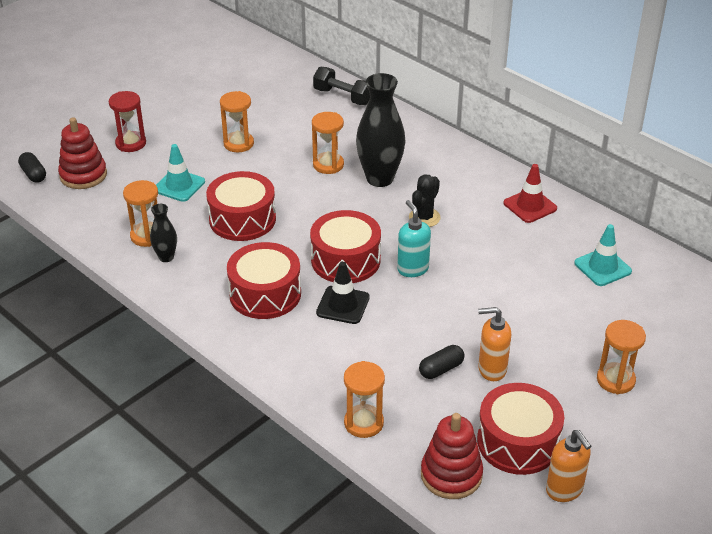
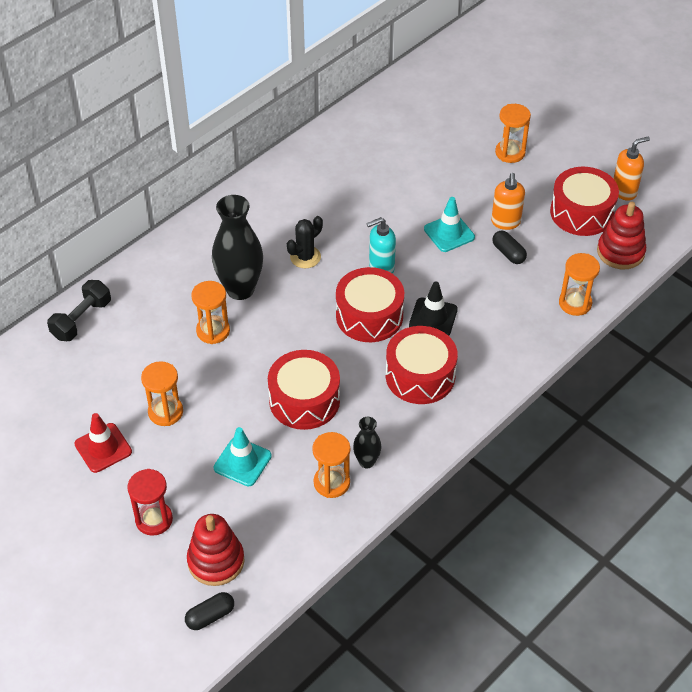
camera: 90 degrees left, 10 degrees up
(424, 217) = (305, 257): black cactus -> black cactus turned 75 degrees counterclockwise
(530, 206) = (289, 183): red traffic cone -> red traffic cone (103, 448)
(602, 267) = (376, 145): turquoise traffic cone -> turquoise traffic cone (449, 233)

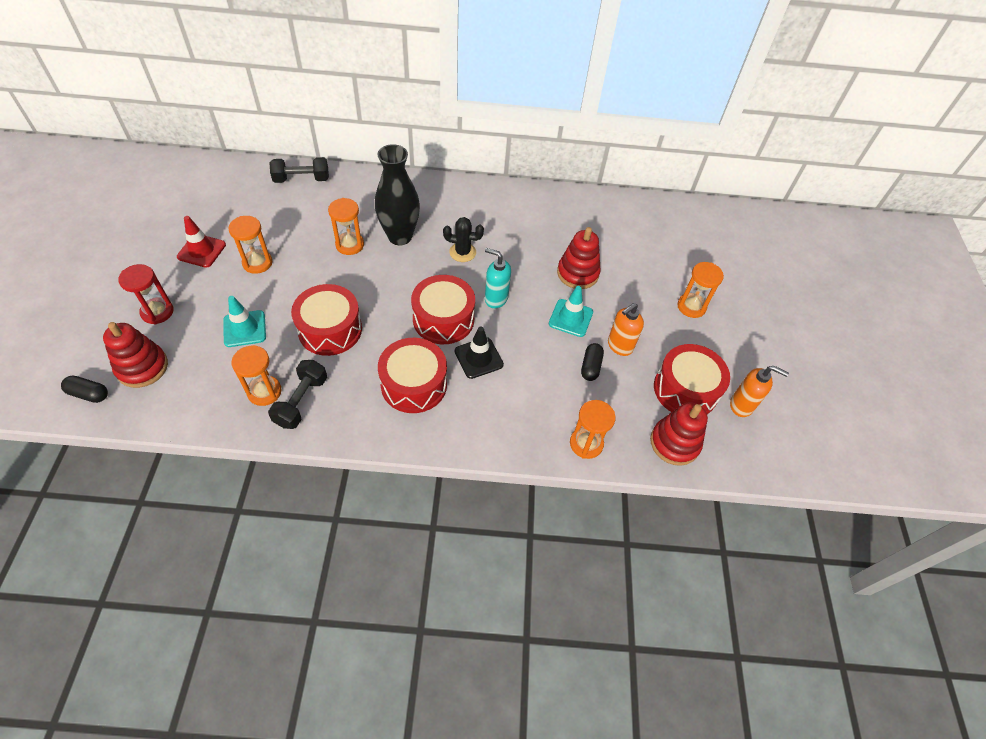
camera: 45 degrees right, 5 degrees up
(366, 462) = (301, 401): black vase -> black dumbbell
(407, 197) = (577, 273): none -> red stacking toy

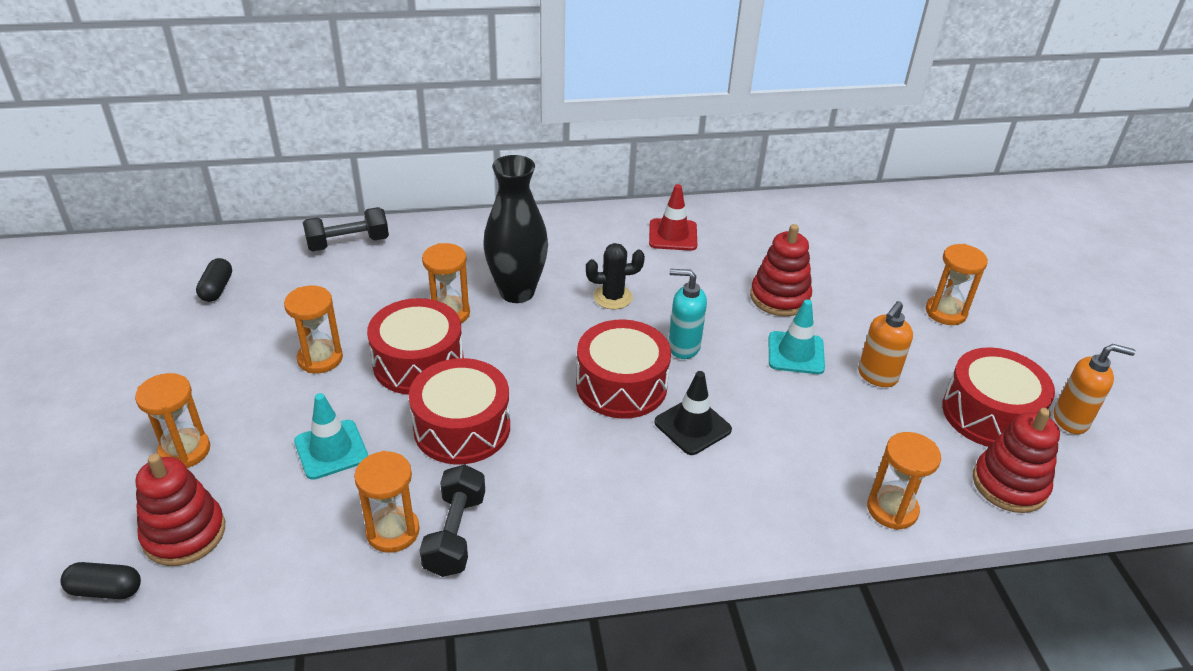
camera: 10 degrees left, 15 degrees down
(157, 312) = (184, 451): red hourglass -> orange hourglass
(201, 251) = (228, 357): red traffic cone -> red traffic cone (673, 235)
(414, 384) = (614, 478): red drum -> red drum (418, 363)
(590, 366) = (851, 409): black capsule -> black capsule (217, 289)

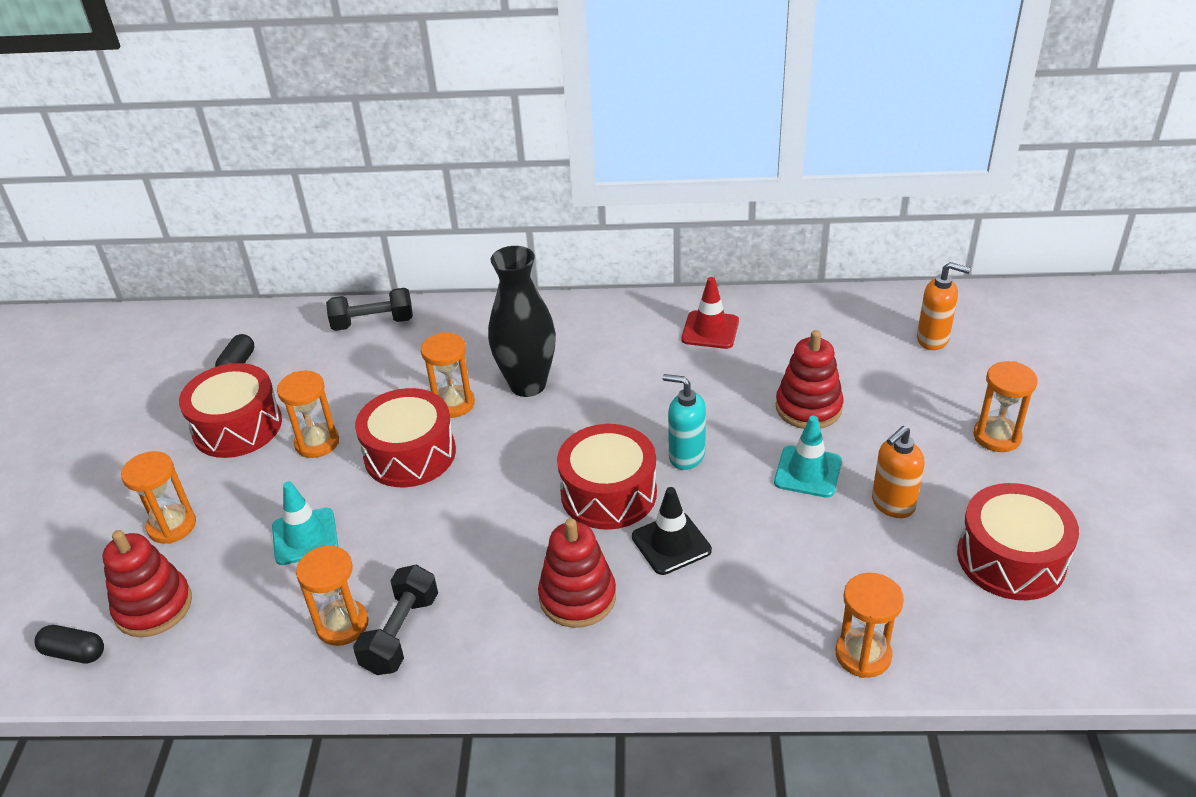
camera: 15 degrees right, 0 degrees up
(462, 428) = (435, 525): red drum -> red drum (237, 426)
(613, 297) = (626, 396): black cactus -> none
(1009, 484) = (1008, 641): red stacking toy -> red stacking toy (577, 597)
(1071, 420) = (1108, 574): orange soap dispenser -> orange soap dispenser (933, 339)

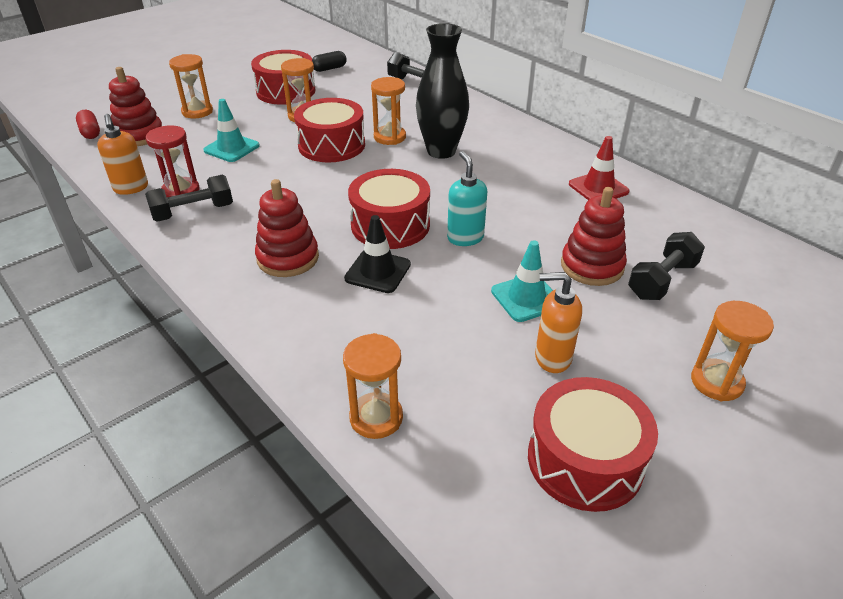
camera: 45 degrees right, 0 degrees up
(74, 653) = (90, 132): black capsule -> red capsule
(342, 624) = (181, 191): orange hourglass -> red hourglass
(865, 383) = (662, 280): none -> black dumbbell
(933, 339) = (769, 291): orange soap dispenser -> orange soap dispenser (131, 188)

